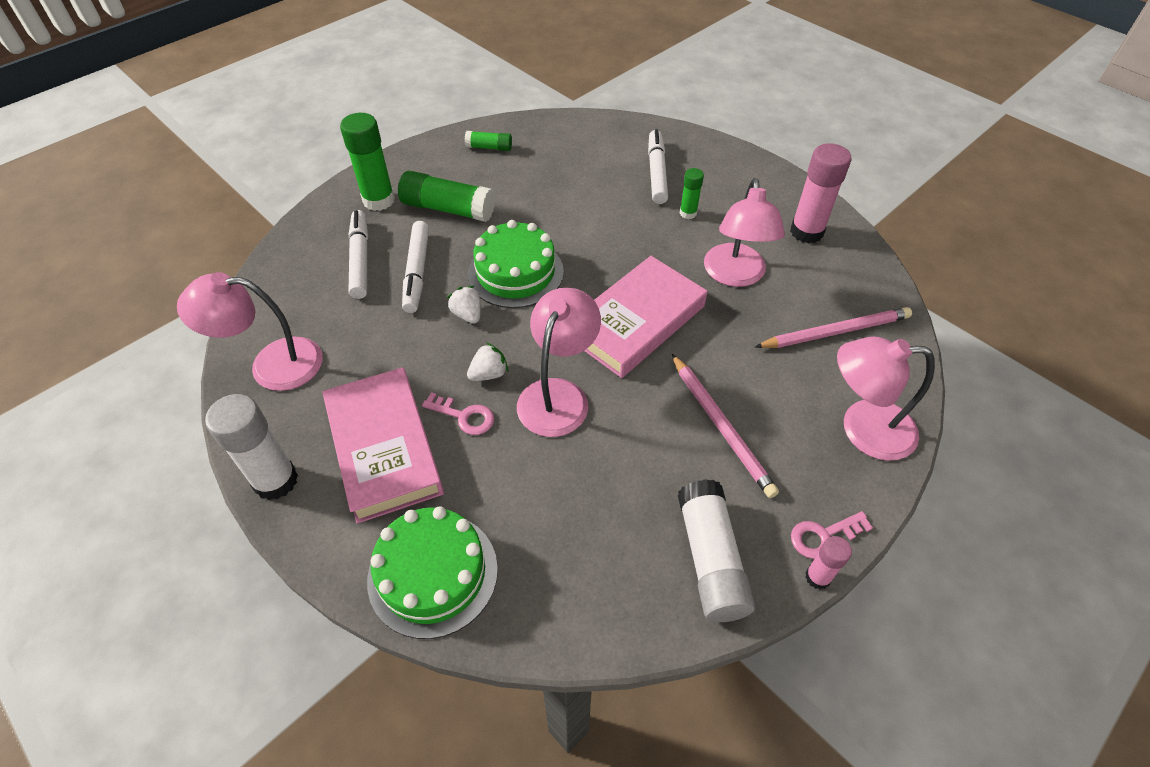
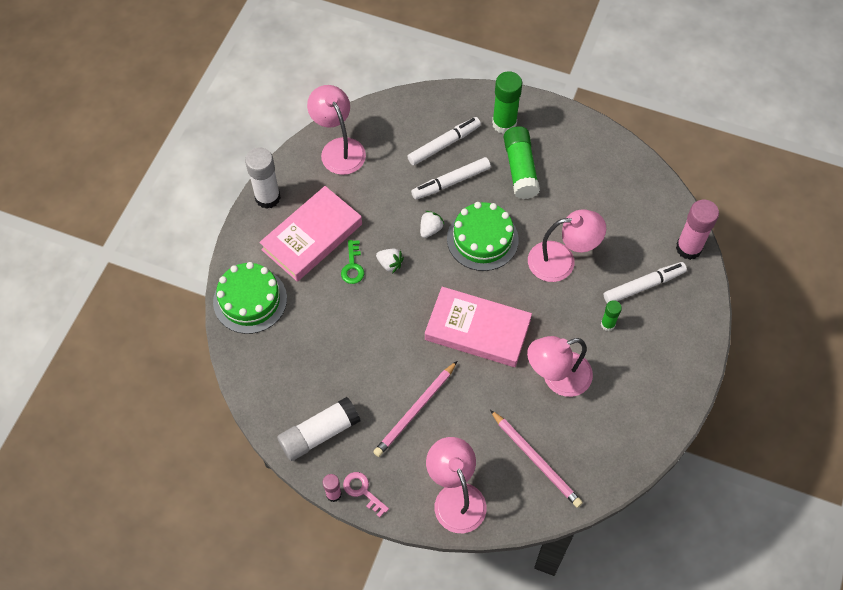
camera: 65 degrees right, 10 degrees up
(464, 416) = (352, 266): pink key -> green key
(489, 147) = (602, 161): green glue stick -> none
(558, 395) = (393, 309): pink lamp -> pink lamp (561, 261)
(806, 232) = (635, 414): pink glue stick -> pink glue stick (688, 248)

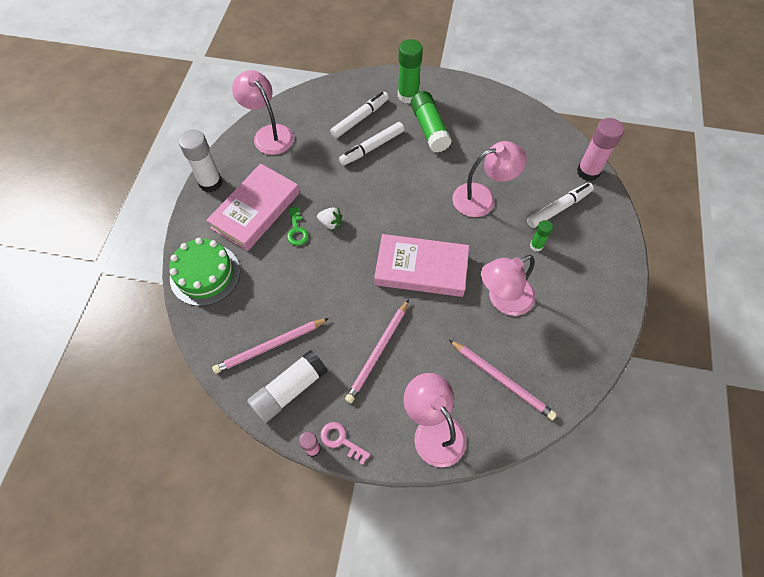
camera: 10 degrees left, 0 degrees up
(306, 387) = (270, 347): none -> pink pencil
(430, 229) = (361, 188): white strawberry -> none
(482, 239) = (409, 190): green cake -> none

